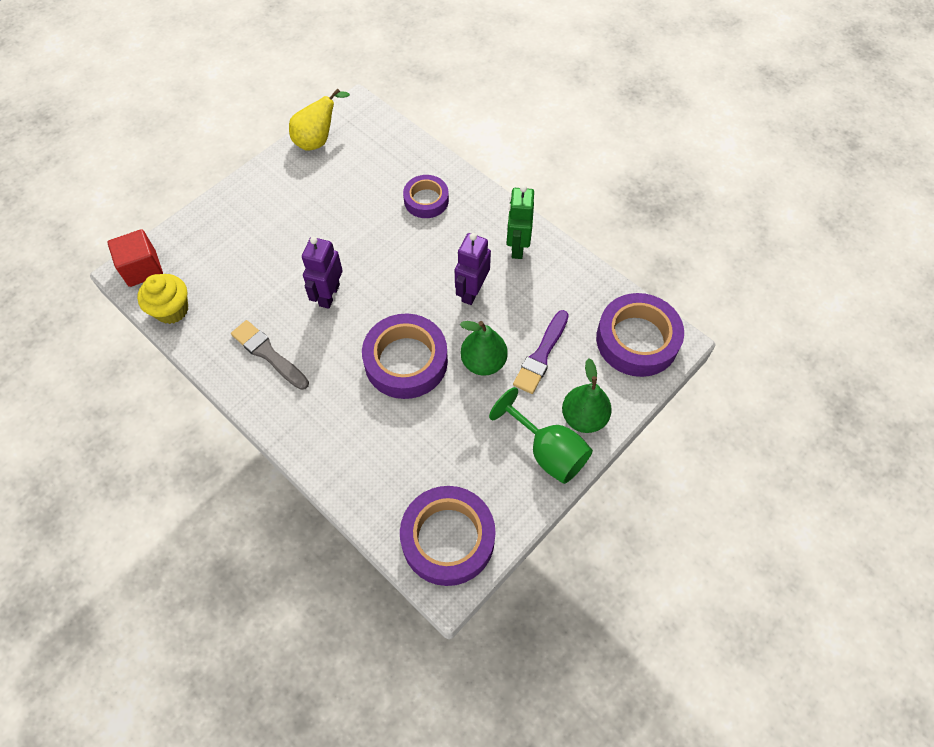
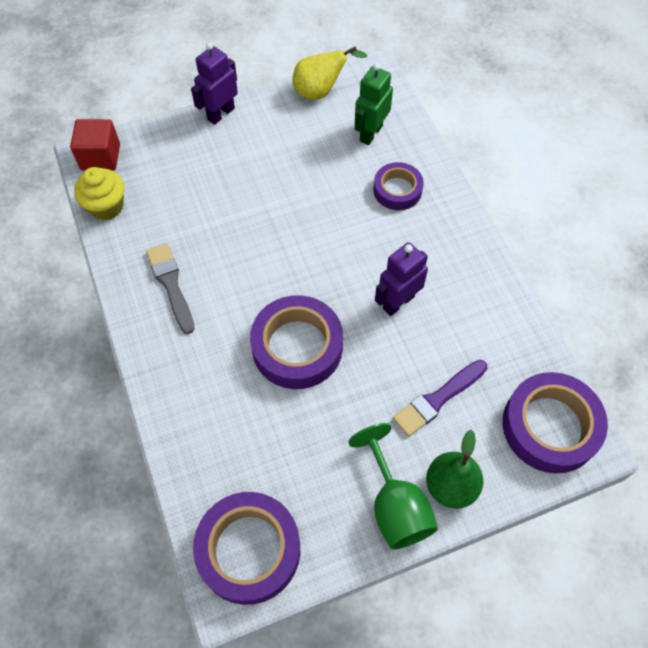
camera: 25 degrees right, 0 degrees up
(329, 295) = (256, 249): purple robot -> purple robot (220, 114)
(483, 362) = (374, 381): green pear -> none
(517, 247) = (468, 274): green robot -> green robot (370, 133)

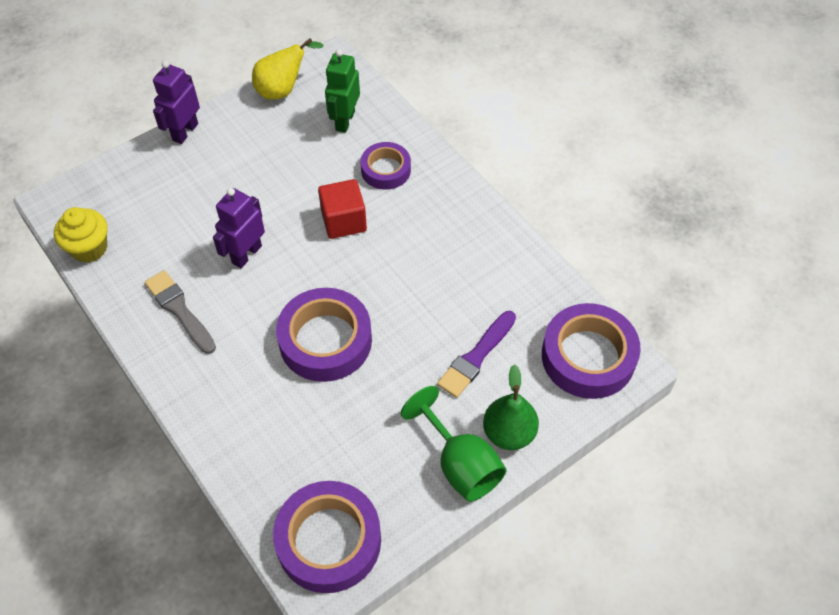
camera: 15 degrees left, 5 degrees down
(100, 157) = (68, 200): red cube -> red cube (343, 221)
(398, 302) = (414, 276): purple robot -> purple robot (246, 254)

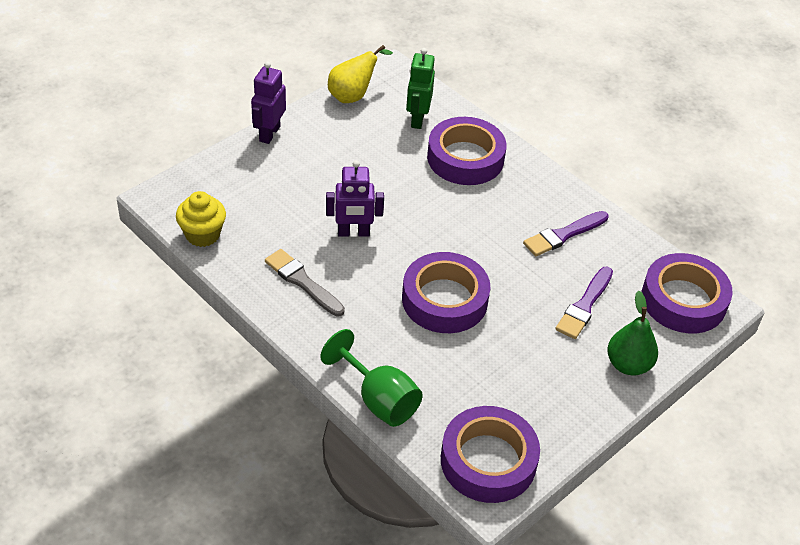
camera: 10 degrees left, 10 degrees down
(246, 254) = (353, 233): purple robot -> purple robot turned 120 degrees counterclockwise
(343, 221) = (437, 201): red cube -> none
(386, 170) = (465, 158): purple tape -> purple tape, size x1.66
(460, 464) = (591, 392): green goblet -> green goblet (378, 399)
(472, 268) = (563, 235): none -> purple brush

